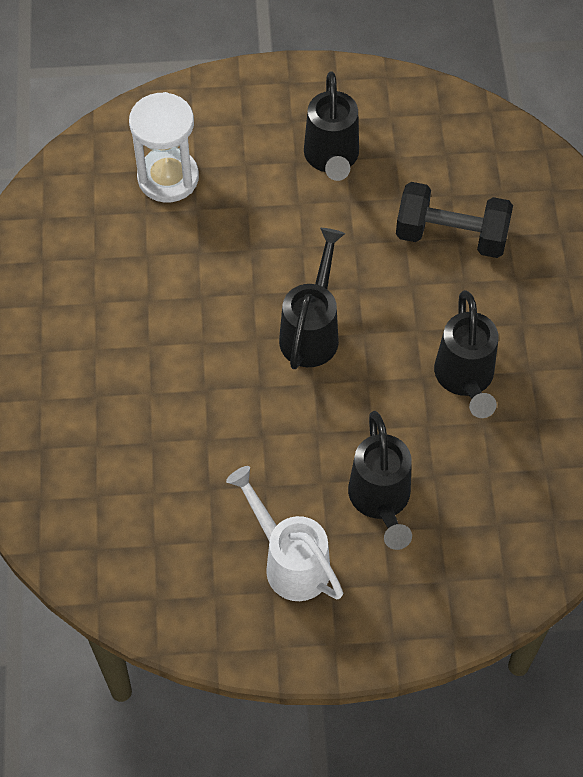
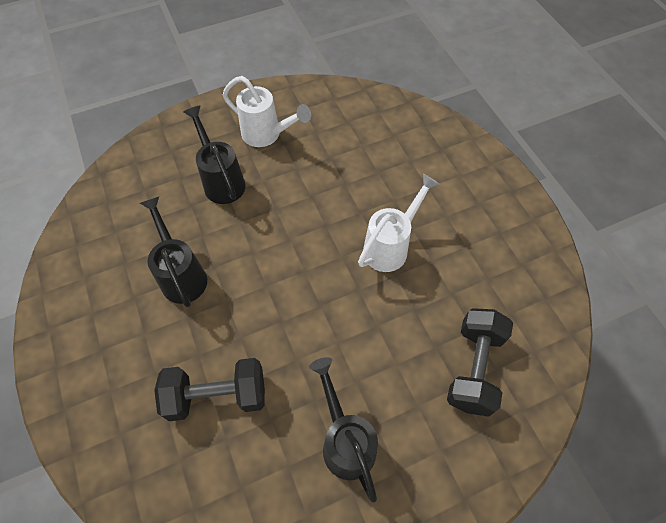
camera: 160 degrees right, 0 degrees up
(168, 178) = (473, 368): white hourglass -> black dumbbell
(188, 332) = (390, 246): none -> white watering can
(312, 330) = (304, 275): black watering can -> none

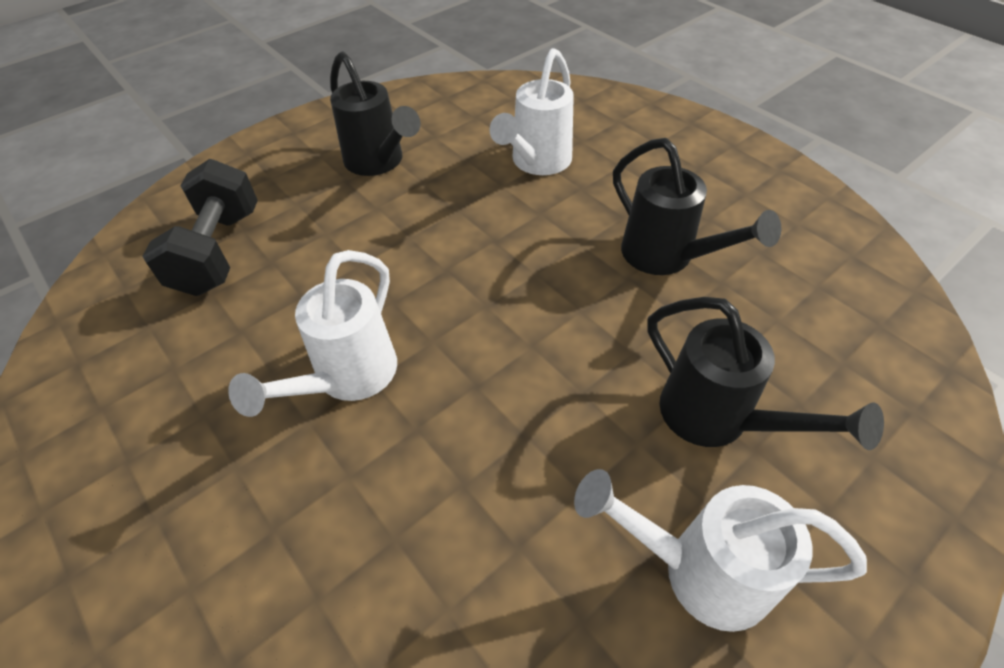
camera: 165 degrees right, 10 degrees down
(217, 395) = (536, 163): black dumbbell -> white watering can

